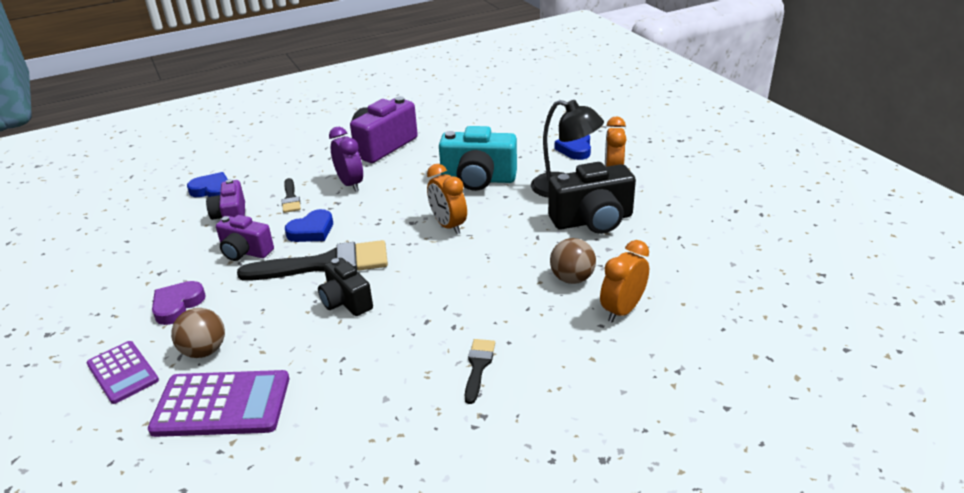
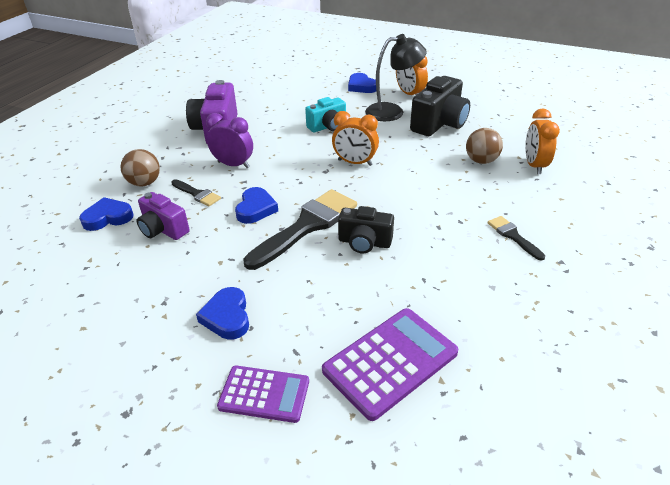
camera: 40 degrees left, 5 degrees up
(177, 305) = (227, 317): purple heart -> blue heart
(204, 351) = (310, 335): brown ball -> brown ball (144, 183)
(245, 252) = (222, 248): purple camera -> none
(478, 179) = (328, 126): turquoise camera -> turquoise camera, size x0.63

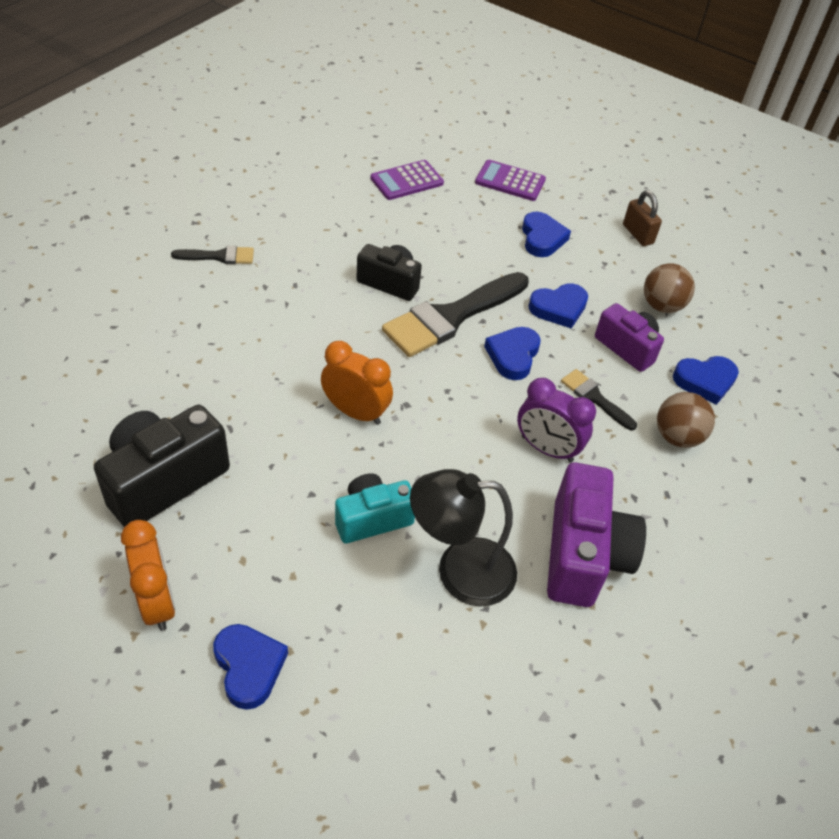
camera: 175 degrees left, 10 degrees up
(115, 347) = (638, 234): none -> brown padlock
(216, 249) = (559, 308): none -> blue heart
(390, 361) = (407, 181): purple calculator -> purple calculator, size x0.64
(392, 112) = (229, 541): black lamp -> black lamp (459, 571)
(481, 161) = (162, 375): brown ball -> brown ball (662, 306)
(513, 236) = (219, 256): black brush -> black brush turned 75 degrees counterclockwise
(534, 165) = (93, 349): orange clock -> none

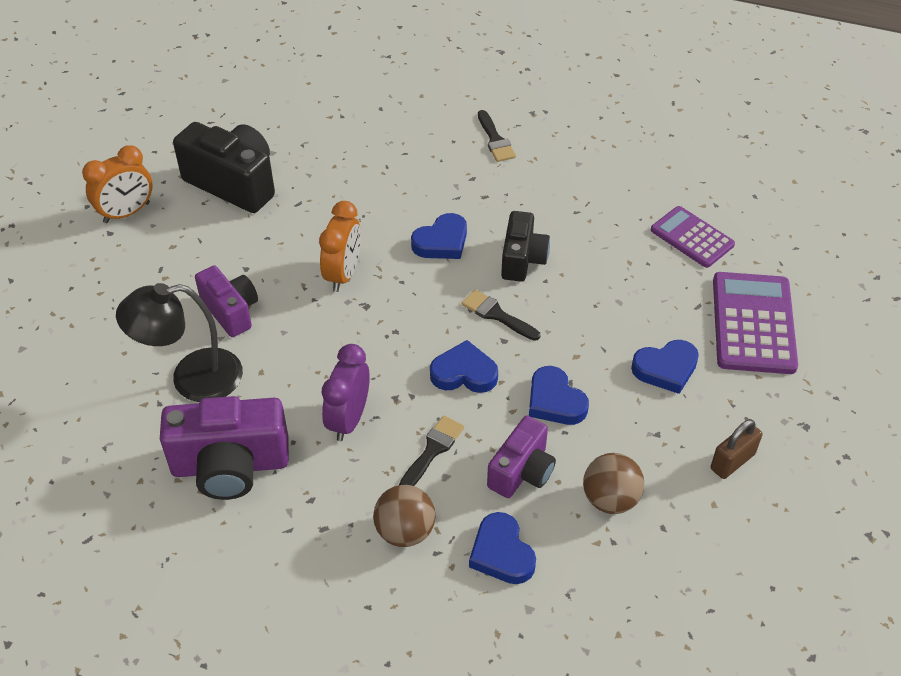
camera: 80 degrees right, 0 degrees up
(249, 667) = (83, 274): blue heart -> blue heart (441, 242)
(372, 518) = (231, 311): turquoise camera -> purple camera
(451, 317) = (497, 315): black brush -> black brush, size x0.49
(459, 571) = (192, 379): black lamp -> black lamp turned 90 degrees counterclockwise
(510, 181) = (753, 323): purple calculator -> purple calculator, size x1.55

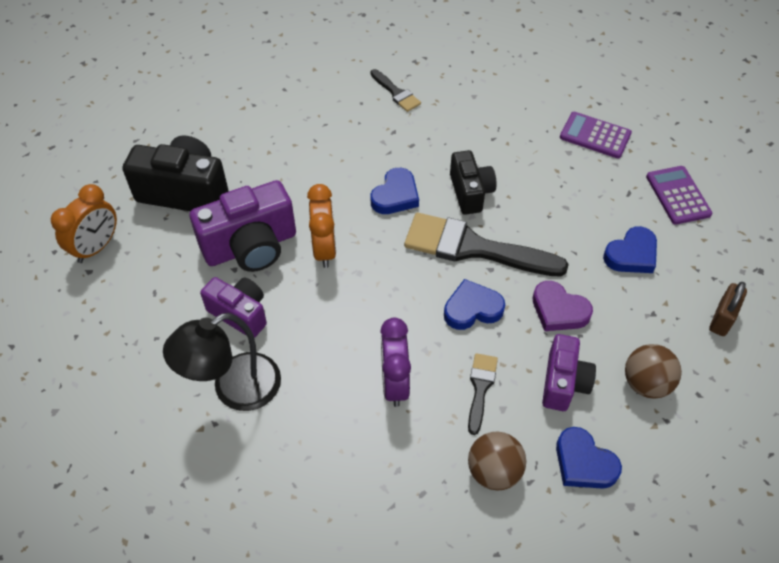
camera: 20 degrees left, 5 degrees up
(230, 465) = (310, 462): purple camera -> purple camera (251, 246)
(497, 315) = (473, 248): black brush -> black brush, size x2.05
(555, 401) = (559, 310): blue heart -> purple heart
(753, 323) = (678, 195): purple calculator -> purple calculator, size x0.64

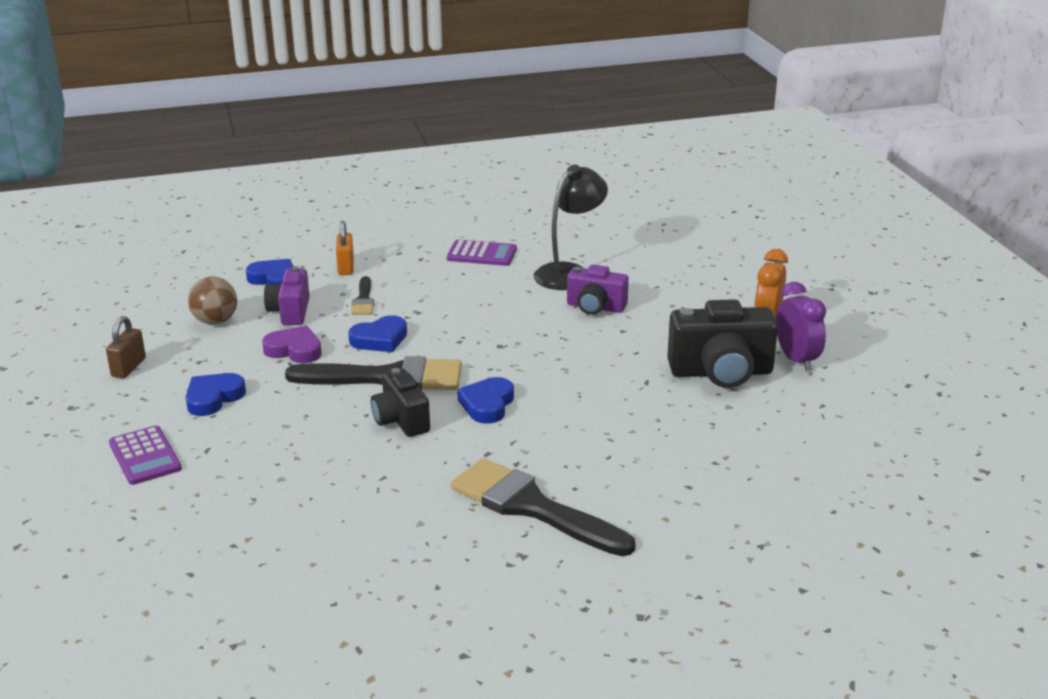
camera: 165 degrees right, 25 degrees down
(251, 246) = (618, 346): purple camera -> none
(325, 249) = (542, 355): orange clock -> none
(394, 383) = (438, 292): purple clock -> purple clock (796, 360)
(396, 93) = (532, 507): black brush -> black brush, size x2.05
(494, 471) = (346, 267): brown ball -> orange padlock
(595, 136) = (244, 502): purple calculator -> purple calculator (482, 254)

